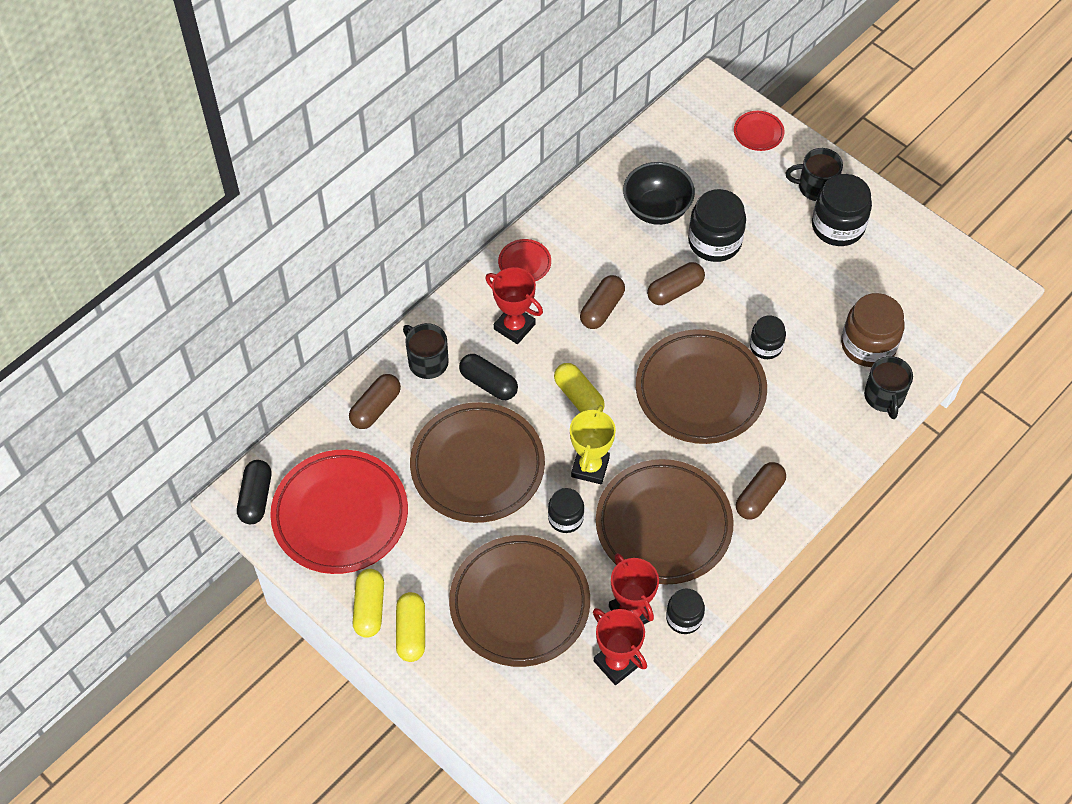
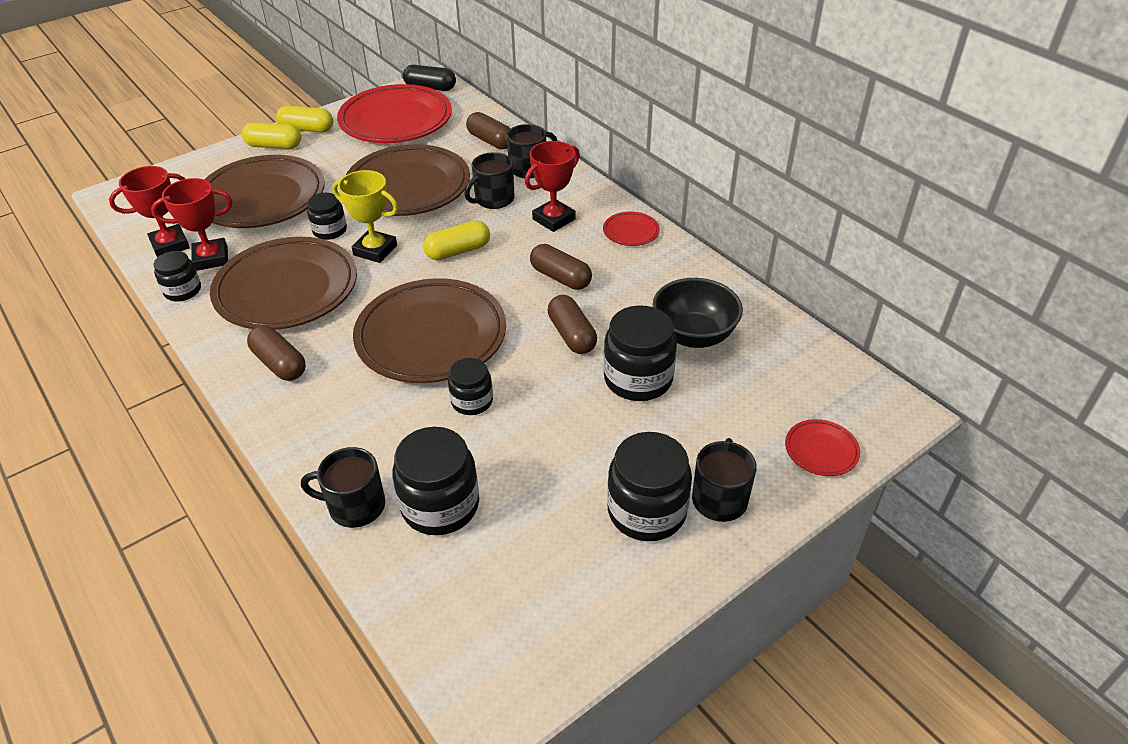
camera: 100 degrees right, 15 degrees down
(488, 383) = (493, 199): black capsule -> black mug
(868, 345) = (440, 505): brown jar -> black jar

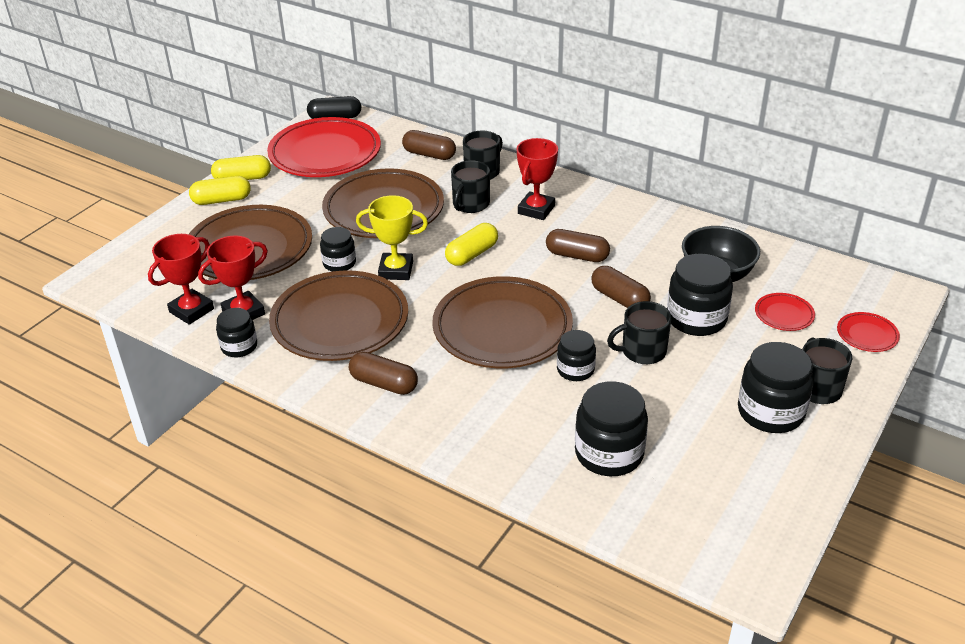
camera: 20 degrees left, 5 degrees down
(355, 506) = (540, 473): black mug -> black mug (642, 351)
(631, 232) = (609, 206): red plate -> red plate (784, 315)

